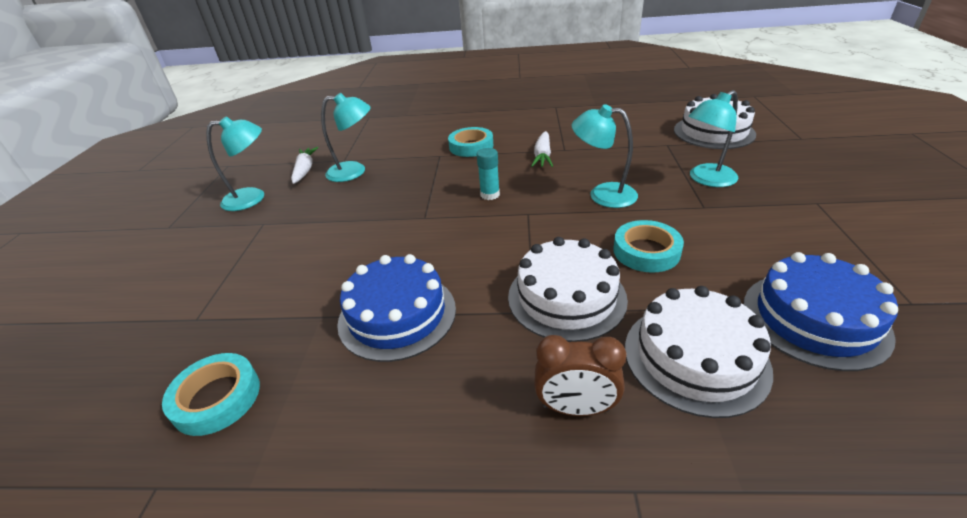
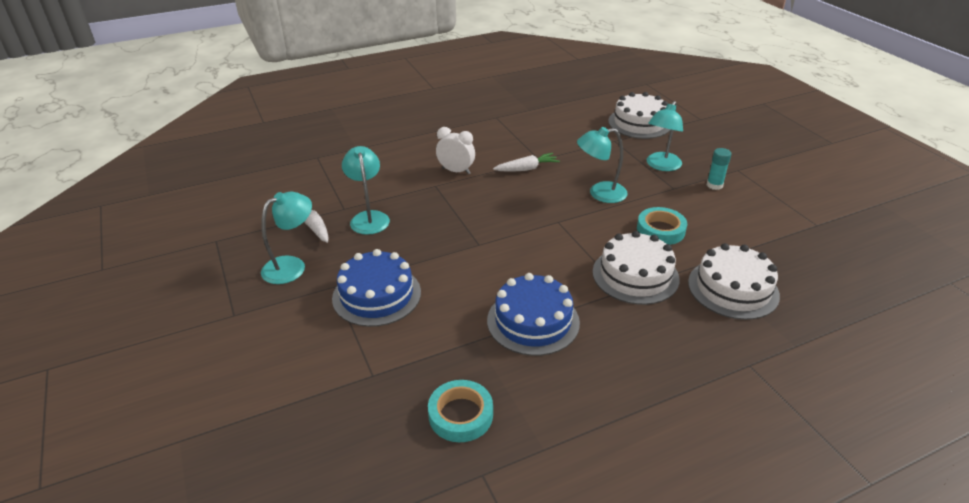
camera: 30 degrees left, 0 degrees up
(354, 171) = (369, 218): turquoise lamp -> turquoise lamp turned 75 degrees counterclockwise
(471, 146) = (456, 171): turquoise tape -> white clock
(490, 195) = (514, 212): turquoise glue stick -> turquoise glue stick (714, 185)
(542, 156) = (527, 169): white carrot -> white carrot turned 90 degrees counterclockwise
(576, 408) = (692, 337): brown clock -> none
(814, 319) = (777, 248): blue cake -> blue cake (376, 295)

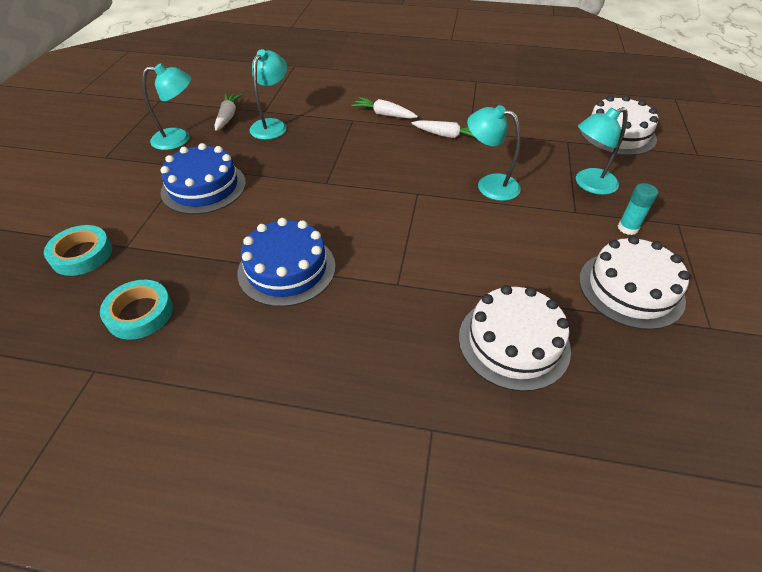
camera: 35 degrees right, 10 degrees up
(456, 171) = (384, 114): white clock -> white carrot
(635, 275) = (427, 276): white cake -> white cake (630, 289)
(660, 230) = (508, 246): turquoise tape -> turquoise tape (82, 254)

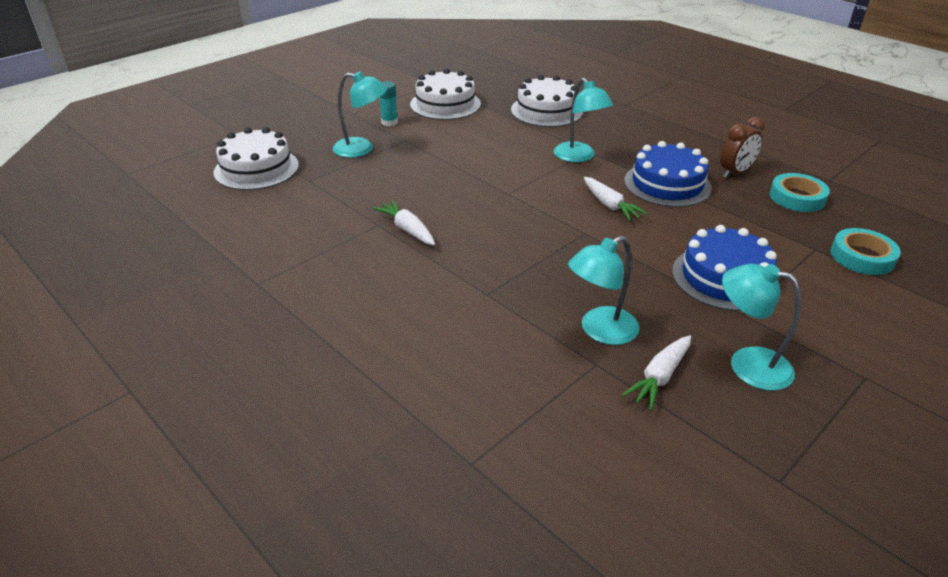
camera: 145 degrees left, 10 degrees down
(217, 326) = (735, 173): none -> brown clock
(384, 114) = (440, 284): white carrot -> white carrot (610, 205)
(489, 185) = (438, 176): turquoise lamp -> turquoise lamp (579, 157)

